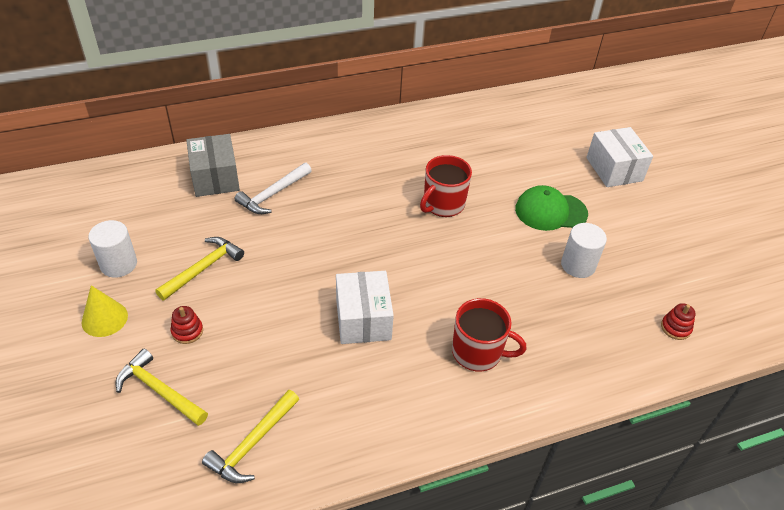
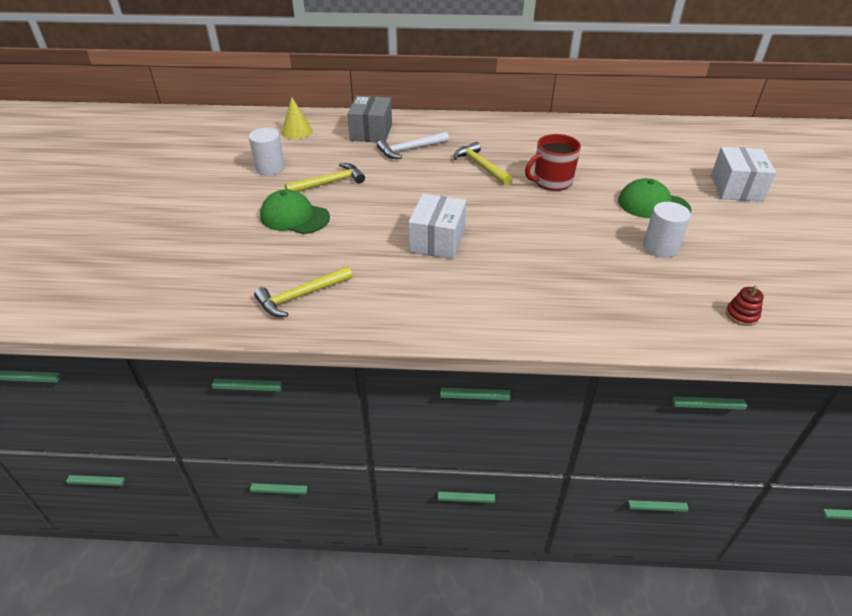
camera: 25 degrees right, 5 degrees down
(104, 318) = (241, 196): yellow cone -> yellow cone (297, 131)
(159, 390) = (252, 246): yellow hammer -> yellow hammer (481, 166)
(187, 331) = (294, 217): red stacking toy -> green cap
(478, 352) = (527, 285): red mug -> none

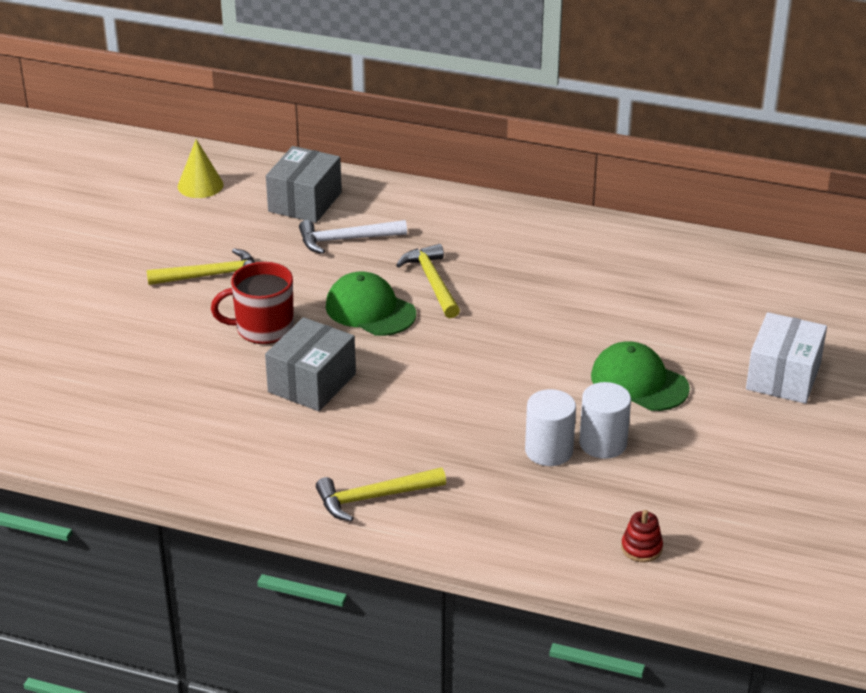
camera: 15 degrees right, 5 degrees down
(270, 168) = (140, 240): white cylinder -> white cylinder (549, 451)
(294, 217) = (144, 319): green cap -> green cap (370, 310)
(301, 296) = (110, 425): yellow hammer -> yellow hammer (374, 497)
(437, 240) = (312, 383): white box -> grey box
(551, 181) = (518, 323): red mug -> red mug (263, 328)

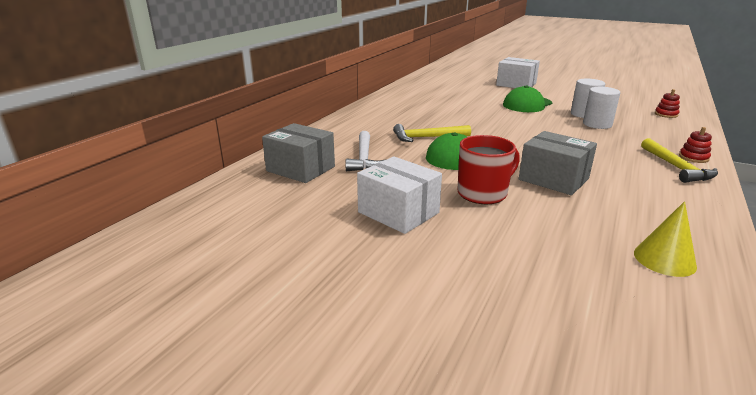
camera: 80 degrees left, 10 degrees down
(200, 185) = (236, 211): yellow cone -> yellow cone (664, 259)
(210, 275) = (398, 212): yellow hammer -> white box
(263, 328) = (483, 193): red mug -> red mug turned 120 degrees counterclockwise
(417, 525) = (693, 158): none -> red stacking toy

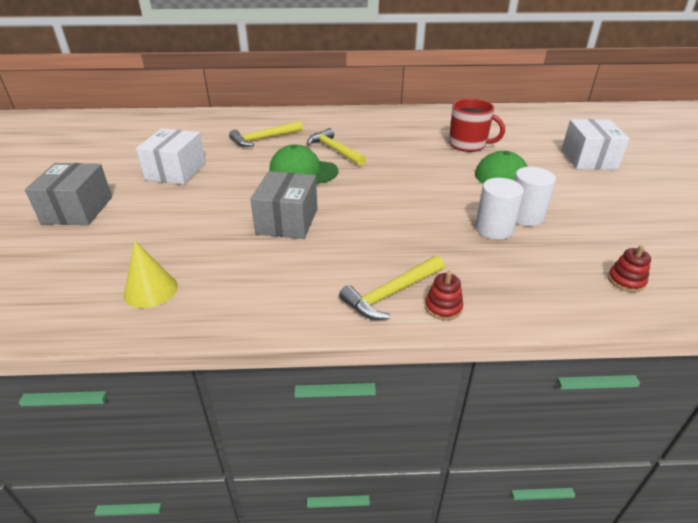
camera: 60 degrees right, 10 degrees up
(300, 169) = (225, 125): grey box -> grey box (77, 210)
(364, 158) = (263, 139): white hammer -> yellow hammer
(483, 193) = (230, 194): red mug -> red mug (468, 145)

